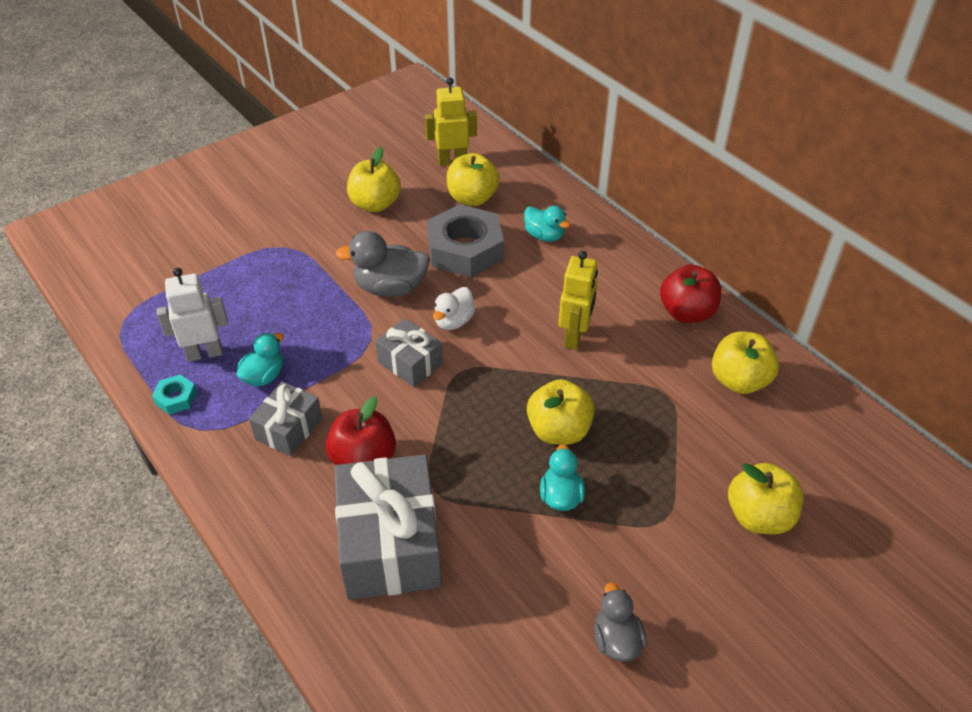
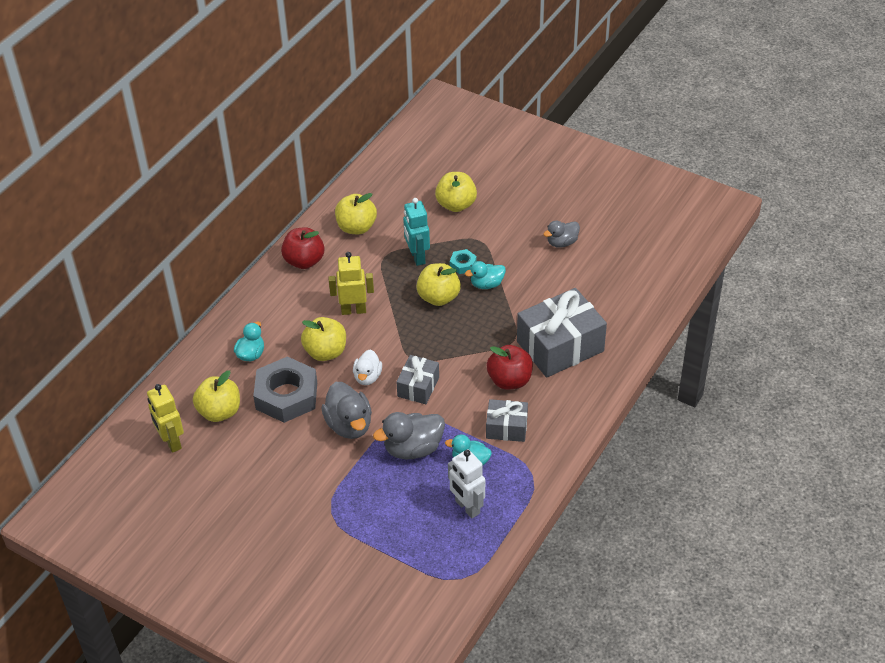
camera: 110 degrees left, 0 degrees up
(176, 398) = (514, 502): turquoise nut -> turquoise nut (463, 264)
(319, 331) = (413, 448): none -> grey duck
(375, 204) = (252, 473): yellow apple -> yellow apple (325, 352)
(453, 321) = (367, 377): white duck -> white duck turned 90 degrees clockwise
(652, 431) = (417, 257): none -> turquoise robot

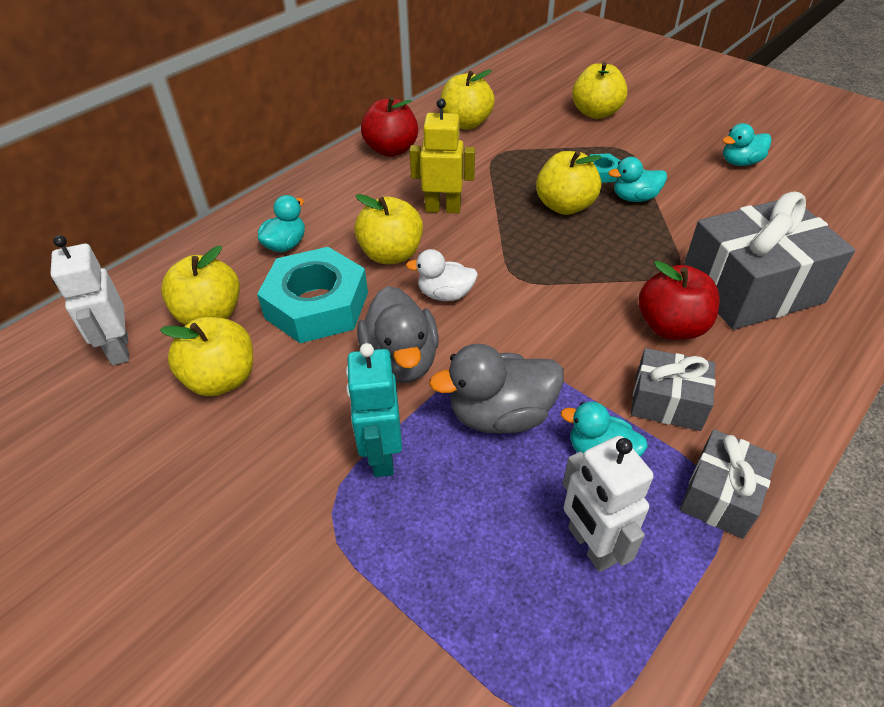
camera: 10 degrees right, 0 degrees up
(171, 442) = (119, 349): yellow robot -> white robot
(244, 451) = (222, 379): none -> yellow apple
(286, 396) = (317, 305): grey nut -> turquoise nut
(367, 377) = (445, 294): white duck -> white duck turned 75 degrees clockwise
(417, 257) = (540, 159): turquoise robot -> turquoise robot (381, 456)
(418, 387) = (521, 318): grey gift -> grey gift (720, 495)
(562, 242) = (740, 162): grey duck -> turquoise duck

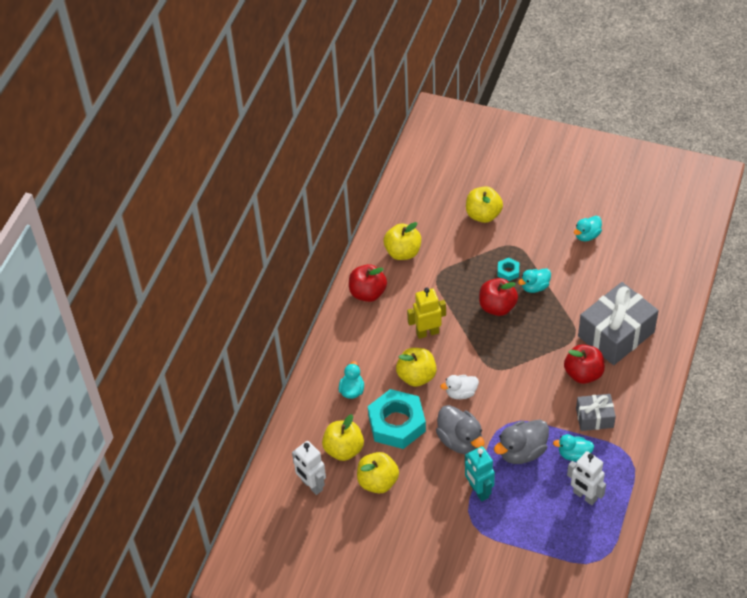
camera: 20 degrees left, 5 degrees up
(565, 206) = (497, 307): yellow apple -> red apple
(720, 495) = (629, 455): grey gift -> none

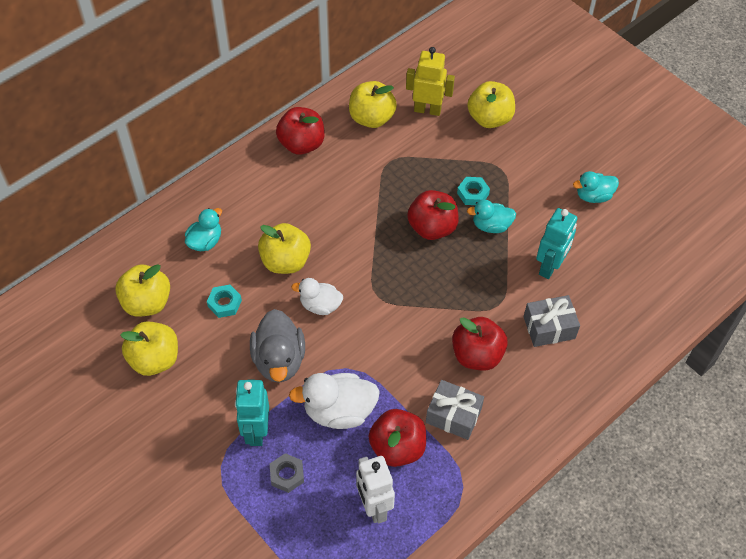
camera: 25 degrees right, 5 degrees up
(311, 485) = (83, 325): white robot -> none
(397, 423) = (224, 303): turquoise nut -> turquoise nut, size x0.44
(427, 332) = (333, 218): yellow robot -> yellow robot (427, 110)
(517, 506) = (287, 475): none -> grey nut
(522, 452) = (339, 411): grey duck -> white duck
(574, 454) = (397, 447): turquoise duck -> red apple
(590, 295) = (550, 267): none -> turquoise robot
(616, 334) = (549, 327): grey gift -> grey gift, size x0.54

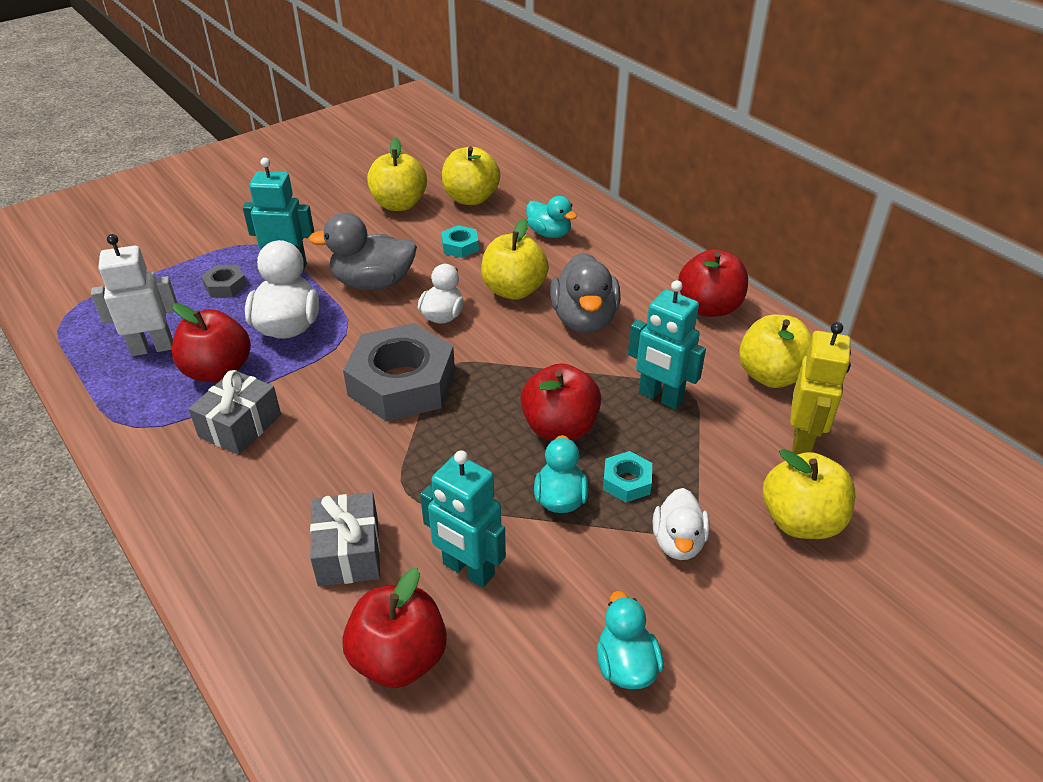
camera: 95 degrees right, 15 degrees down
(320, 216) = (584, 319): none -> grey duck
(398, 175) = (660, 397): none -> turquoise robot
(399, 322) = (402, 383): none -> grey nut
(477, 355) = (325, 458): red apple -> red apple (399, 658)
(513, 172) = (678, 542): none -> white duck

